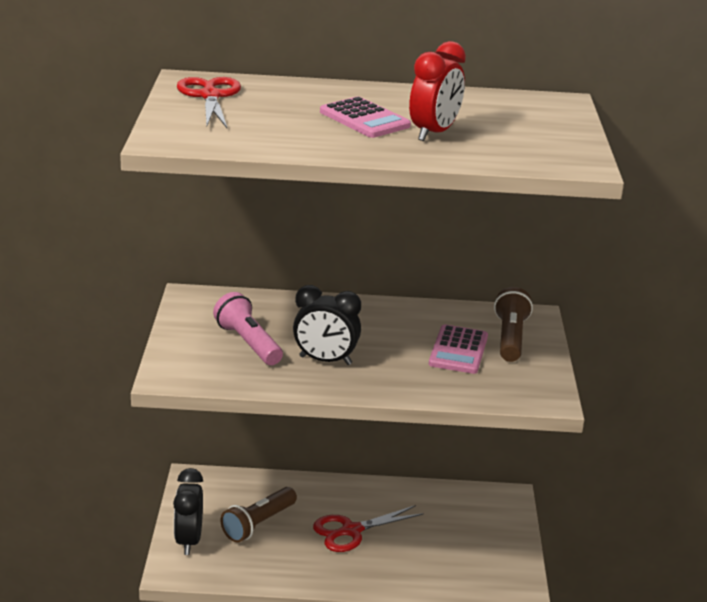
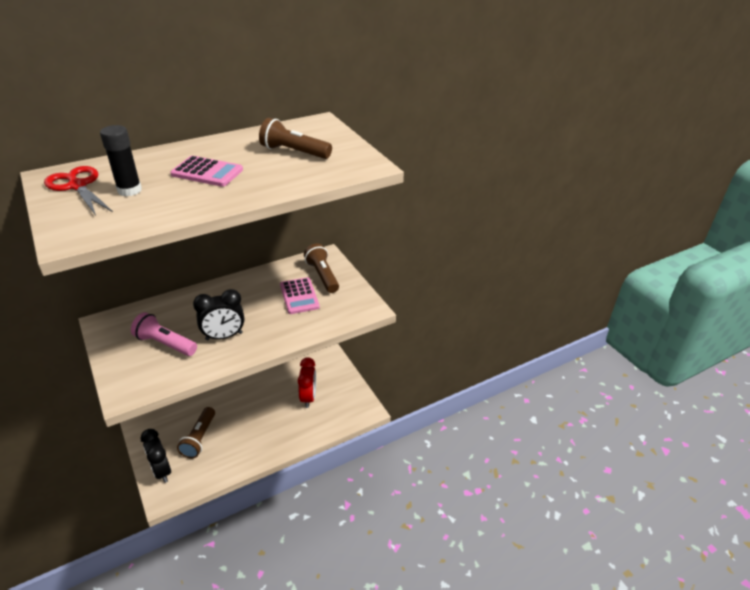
camera: 30 degrees left, 10 degrees up
(261, 114) = (129, 190): none -> black glue stick
(351, 531) = (257, 417): red scissors -> none
(434, 133) = (262, 170): red clock -> red clock (308, 397)
(492, 125) = (294, 152): none -> brown flashlight

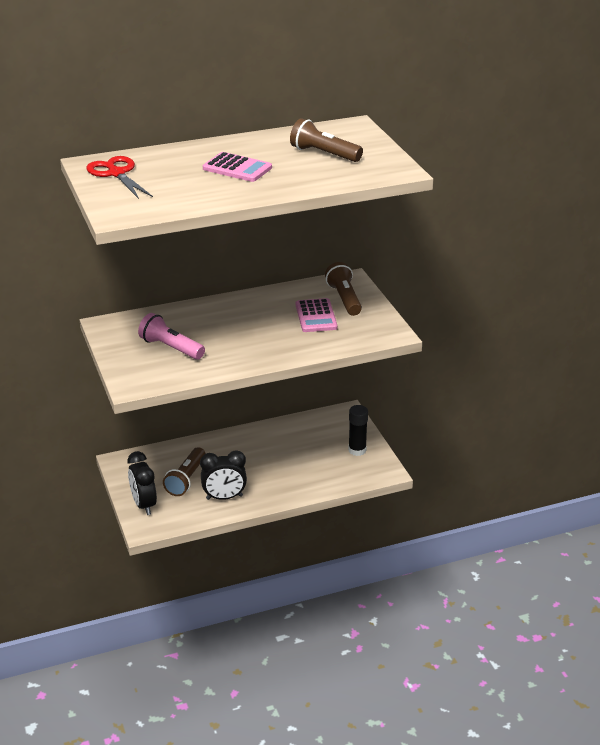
camera: 10 degrees right, 5 degrees down
(129, 190) = (165, 180): black glue stick -> black glue stick (357, 450)
(224, 336) = (232, 346): black clock -> black clock (224, 497)
(308, 397) = (316, 452): red clock -> none

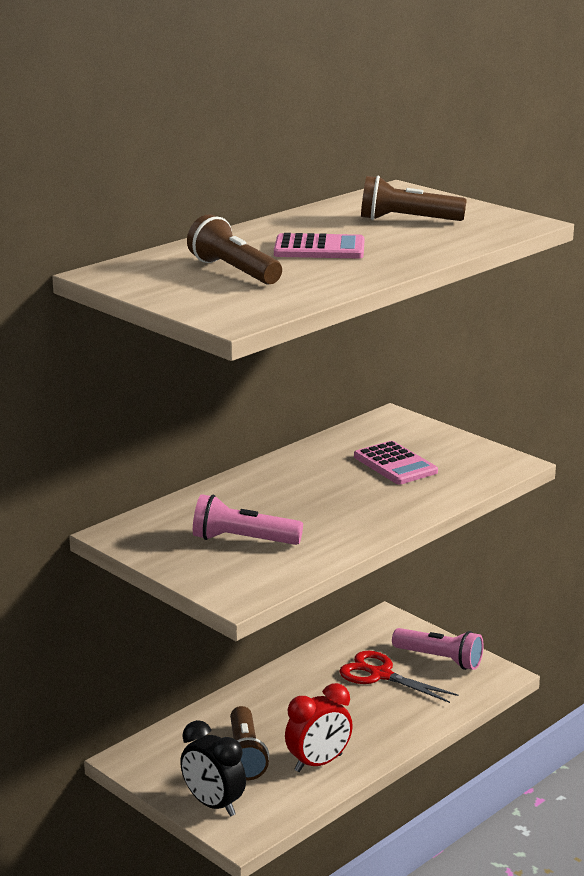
camera: 25 degrees left, 10 degrees down
(116, 173) = (162, 277): red scissors -> red scissors (380, 675)
(224, 497) = (318, 763): black clock -> red clock
(344, 299) = (408, 438): brown flashlight -> brown flashlight (234, 271)
(357, 450) = (440, 659): black glue stick -> pink flashlight

